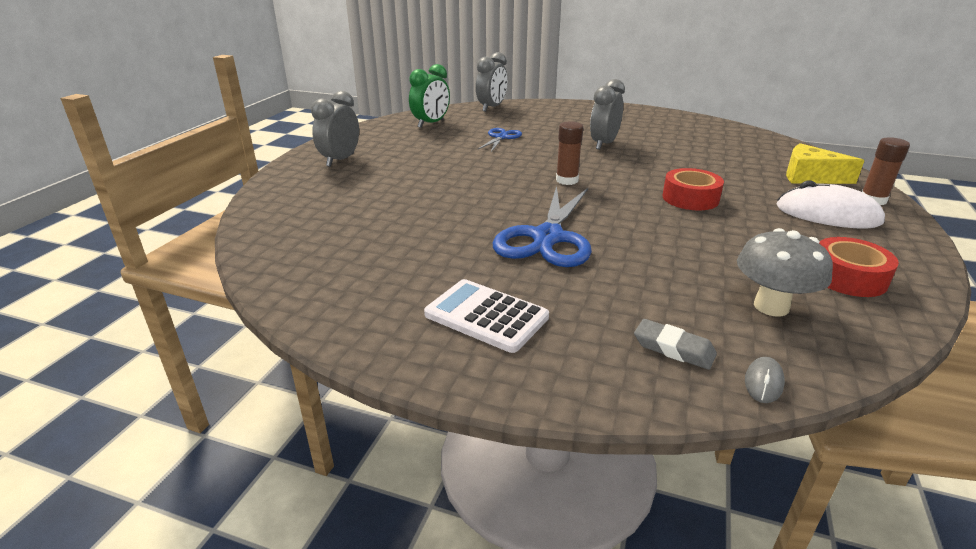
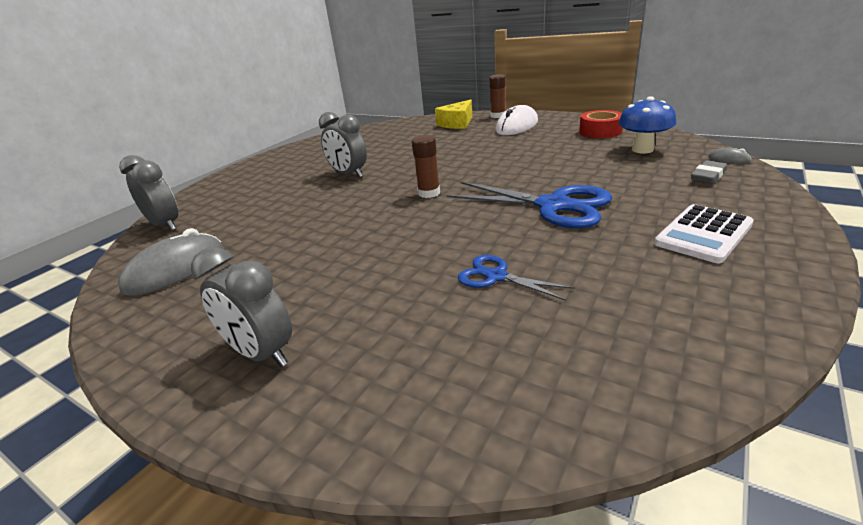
camera: 75 degrees left, 0 degrees up
(431, 124) = (176, 270): green clock -> grey mouse
(501, 137) = (283, 221): blue scissors -> blue scissors (496, 276)
(690, 198) = (483, 155): red tape -> none
(771, 306) = (642, 150): grey mushroom -> blue mushroom

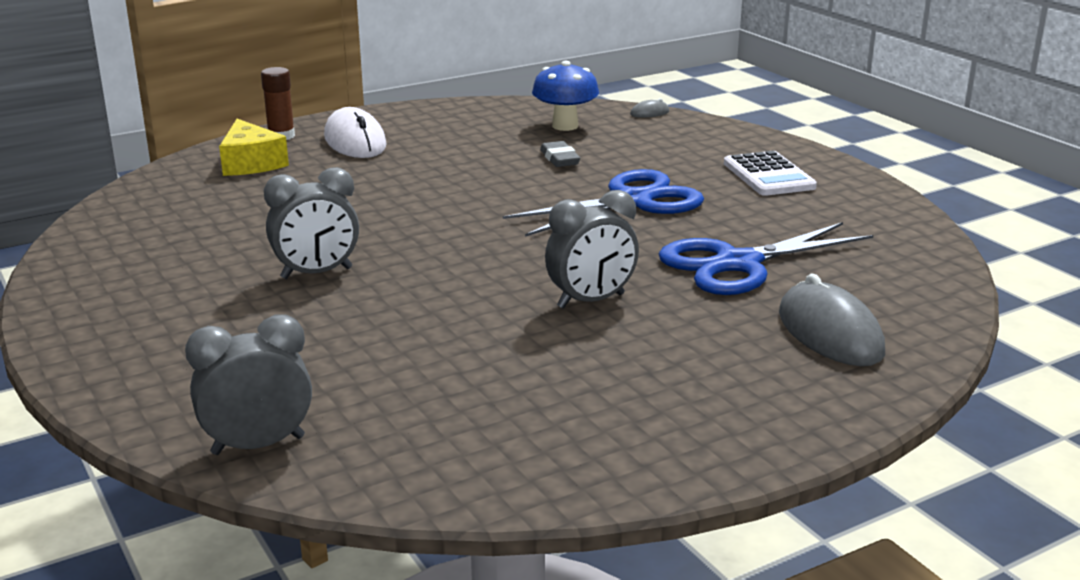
camera: 65 degrees left, 5 degrees down
(176, 270) = (469, 440): grey mouse -> grey mouse (830, 333)
(262, 354) = (752, 395): grey clock -> grey clock (591, 301)
(429, 193) = (491, 243): brown glue stick -> none
(496, 276) = (738, 264): blue scissors -> blue scissors, size x1.89
(600, 131) = (474, 119): red tape -> none
(708, 176) = (670, 132): grey eraser -> grey eraser (559, 159)

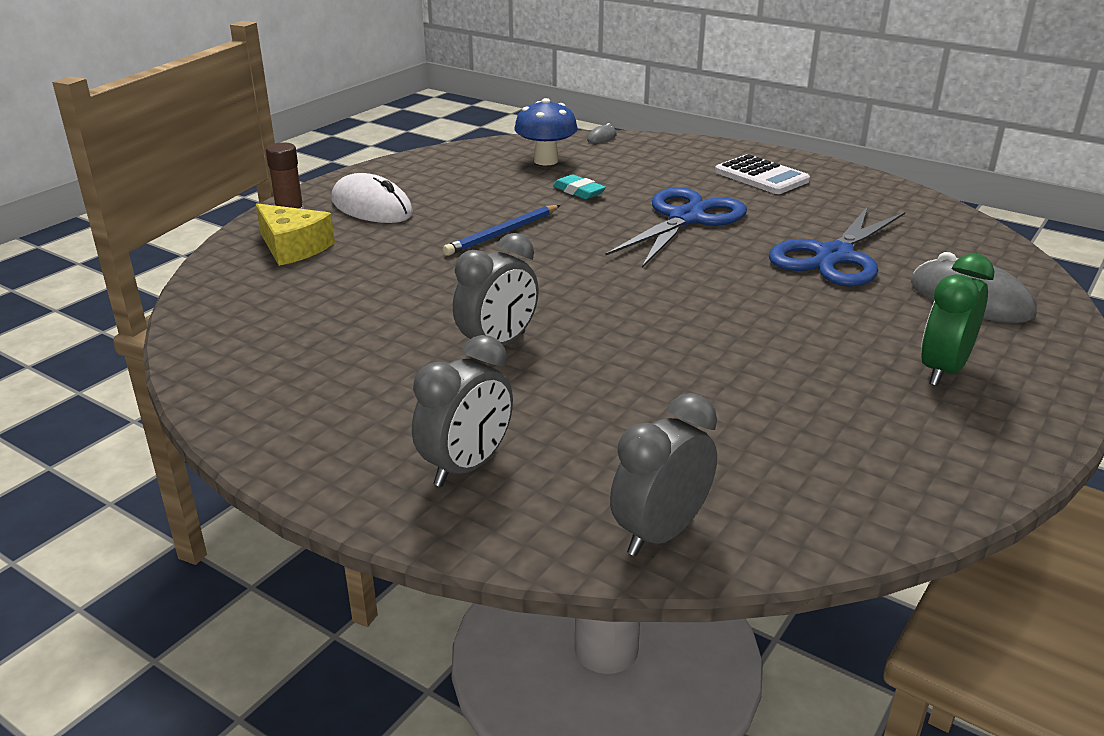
camera: 25 degrees left, 5 degrees up
(440, 183) = (503, 233): none -> blue pencil
(559, 159) = (578, 191): grey eraser -> turquoise eraser
(591, 301) = (766, 315): grey clock -> grey clock (466, 467)
(701, 387) = (943, 370): none -> green clock

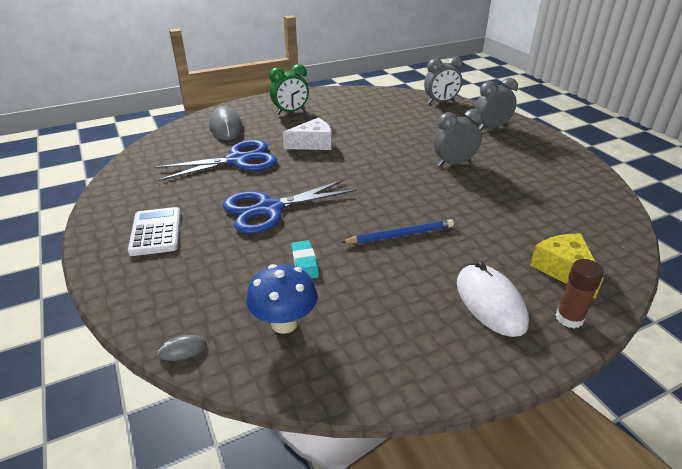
camera: 150 degrees left, 5 degrees up
(778, 313) = (313, 143): none -> white cheese

